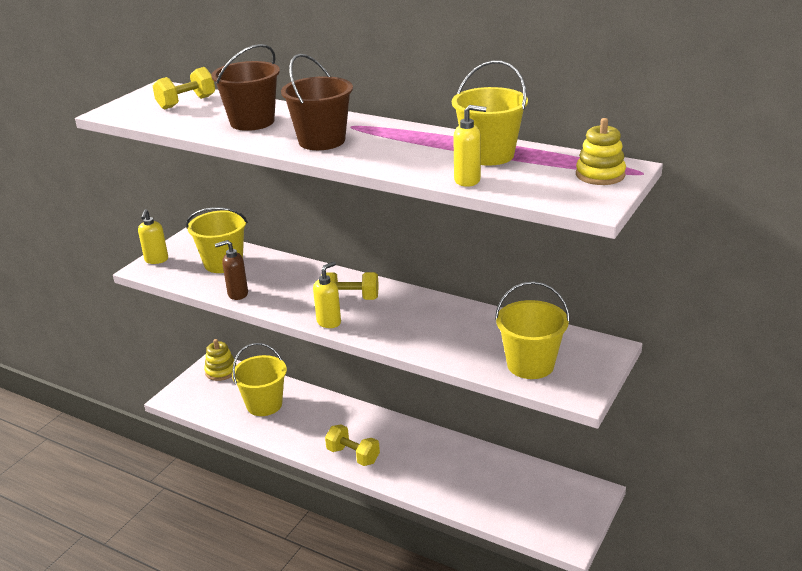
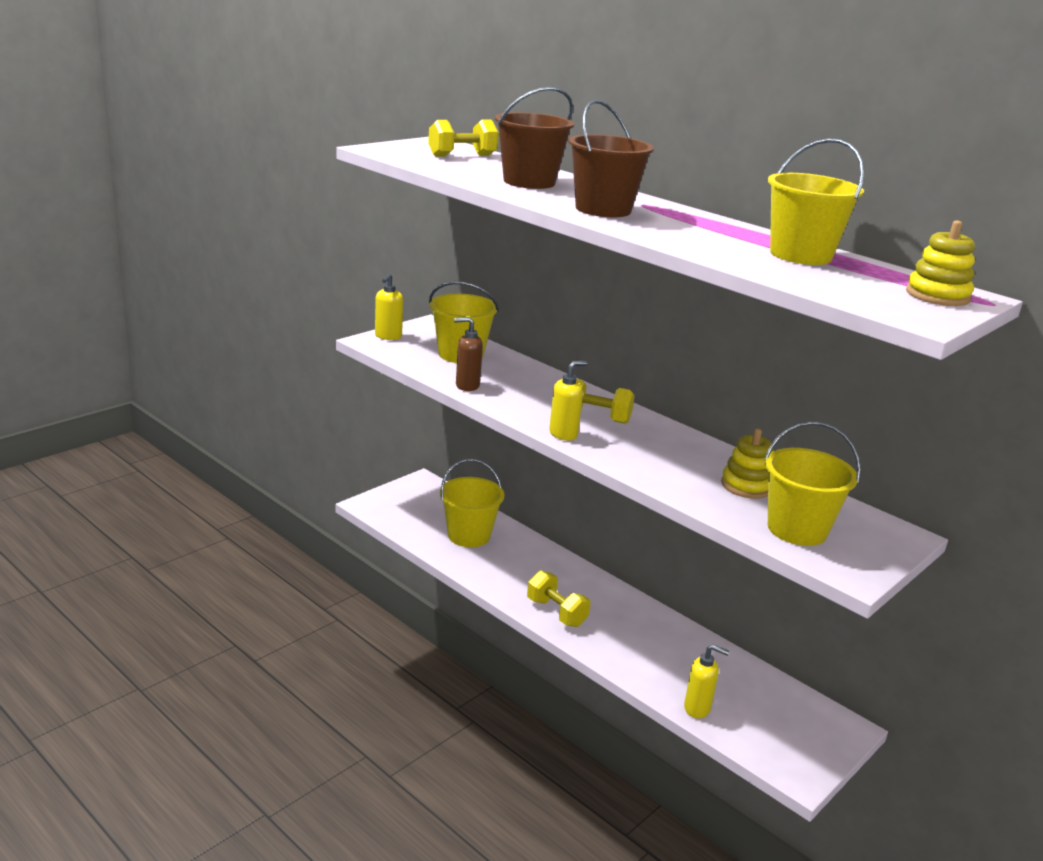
camera: 10 degrees right, 5 degrees down
(221, 371) = (430, 491): yellow stacking toy -> yellow stacking toy (746, 486)
(467, 180) = (767, 270): yellow soap dispenser -> yellow soap dispenser (697, 708)

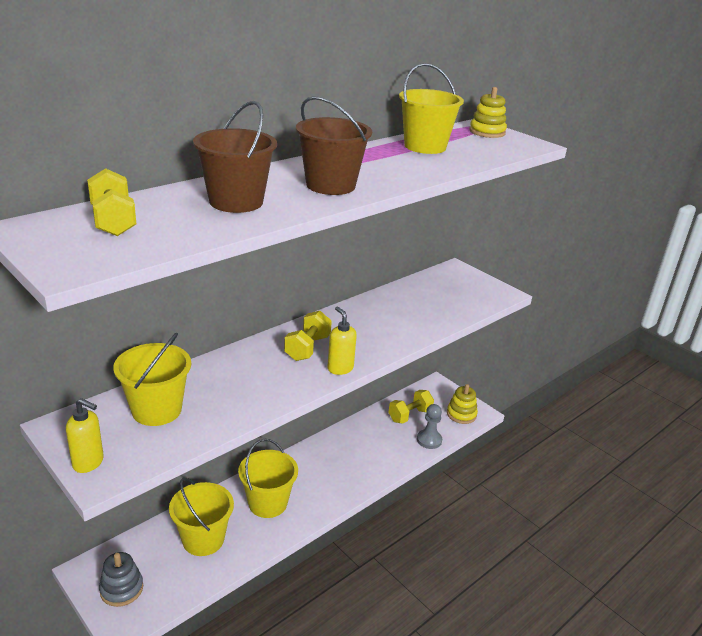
camera: 85 degrees left, 5 degrees up
(405, 500) = (121, 589): none -> grey stacking toy
(467, 386) = (238, 412): brown soap dispenser -> none
(556, 612) = (326, 493): yellow dumbbell -> yellow dumbbell (410, 415)
(697, 708) = (429, 440): yellow soap dispenser -> grey pawn
(746, 486) = (409, 304): yellow stacking toy -> yellow stacking toy (461, 414)
(797, 529) = (461, 299): yellow bucket -> yellow bucket (268, 503)

